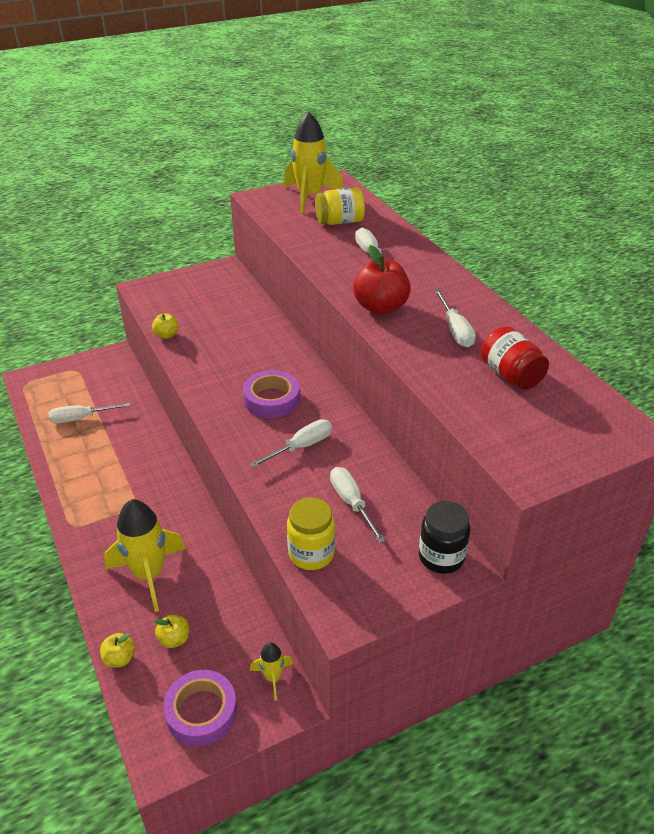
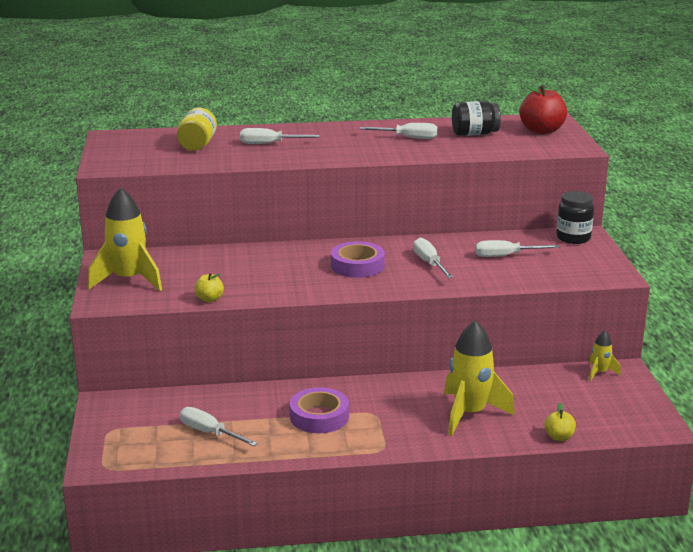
camera: 70 degrees left, 15 degrees down
(81, 418) = (209, 433): white screwdriver -> white screwdriver turned 120 degrees clockwise
(174, 639) = (548, 409): yellow apple -> none
(201, 712) = (622, 406): purple tape -> purple tape (319, 416)
(310, 197) = (132, 148): yellow rocket -> yellow rocket (129, 280)
(311, 553) = (551, 277): yellow jar -> none
(380, 307) = (357, 153): red apple -> red apple (541, 131)
(511, 375) = (474, 134): red jar -> black jar

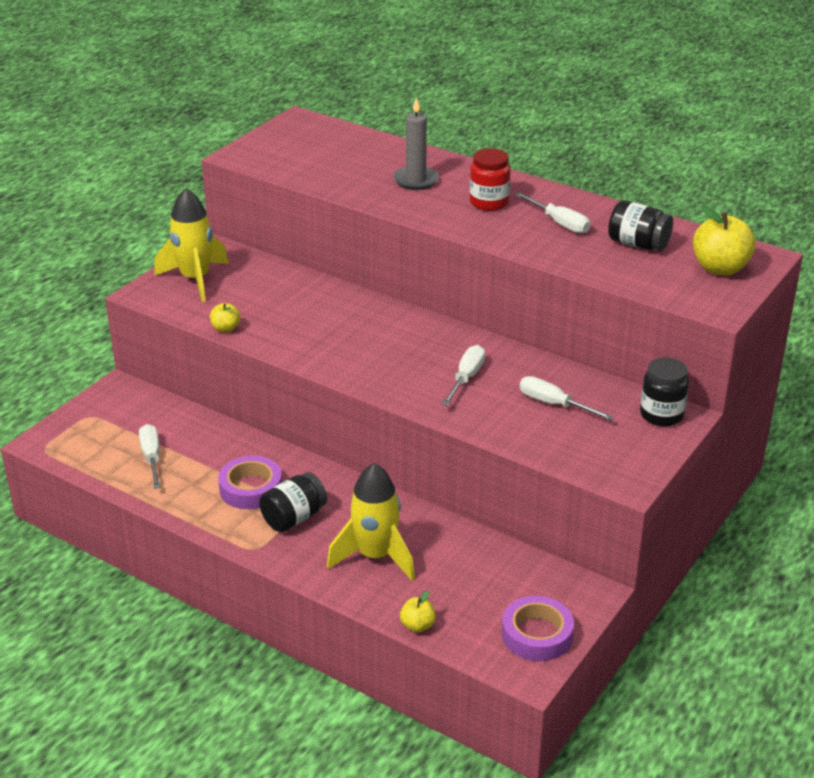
camera: 40 degrees right, 10 degrees up
(197, 145) = (351, 158): yellow jar -> none
(269, 144) = (416, 180): white screwdriver -> grey candle
(343, 141) = (489, 202): none -> red jar
(357, 265) = (397, 350): purple tape -> purple tape (537, 634)
(379, 419) = (294, 518): none -> black jar
(541, 131) = (720, 268): red apple -> yellow apple
(599, 373) = (563, 582): yellow rocket -> none

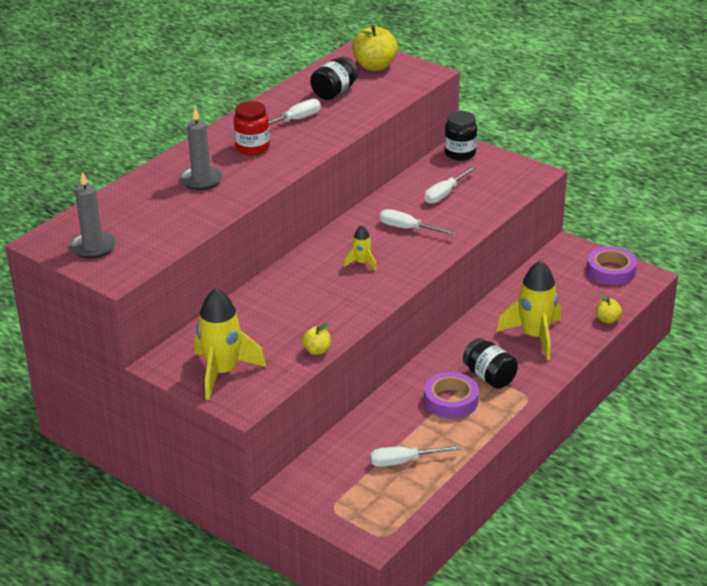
camera: 85 degrees left, 0 degrees up
(288, 141) = (93, 247): none -> grey candle
(389, 349) = (362, 263): none -> yellow rocket

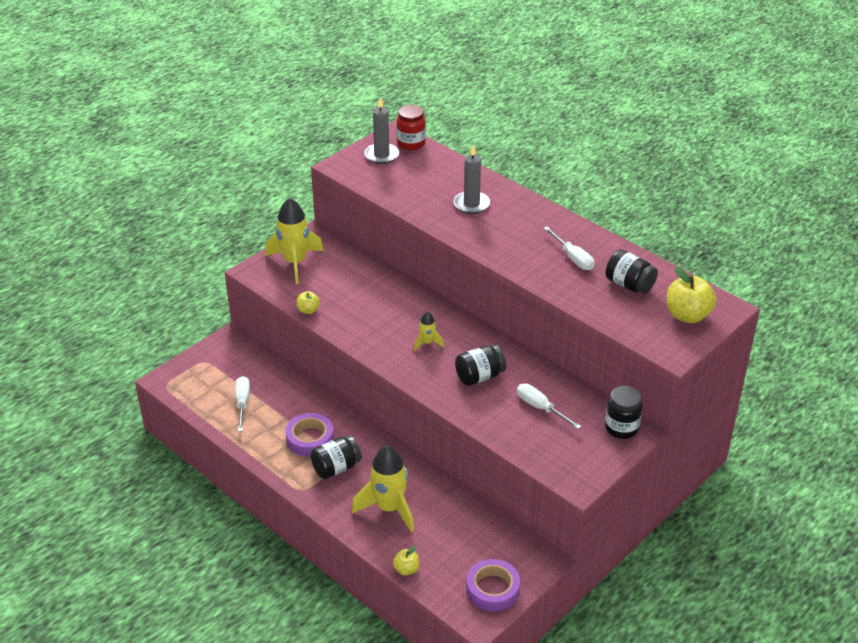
camera: 95 degrees right, 5 degrees up
(252, 148) = (523, 232): red jar -> red jar (411, 143)
(408, 229) = (479, 376): white screwdriver -> black jar

